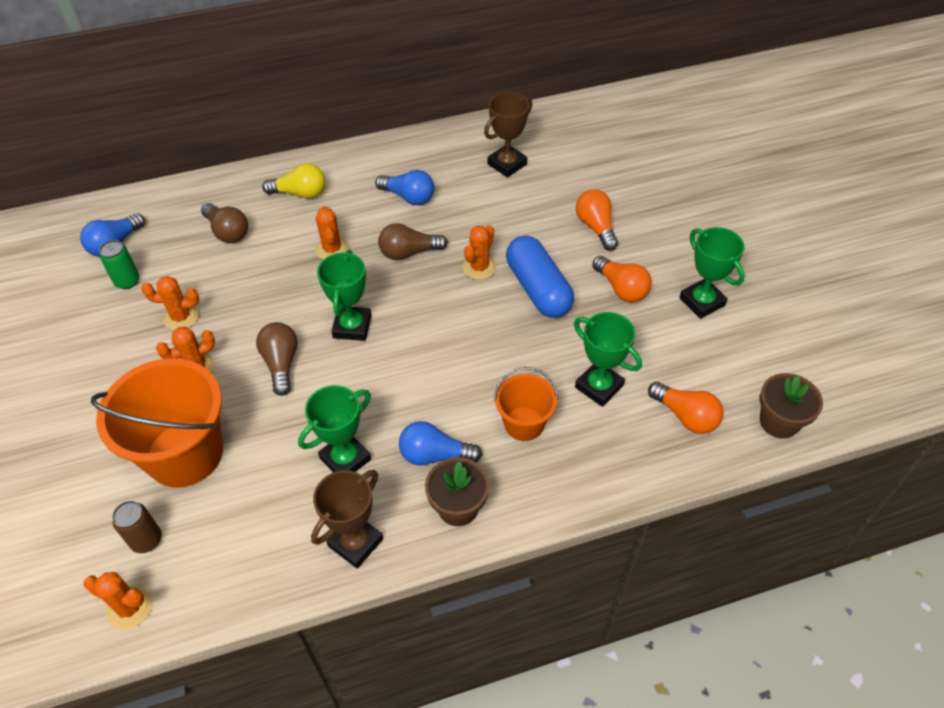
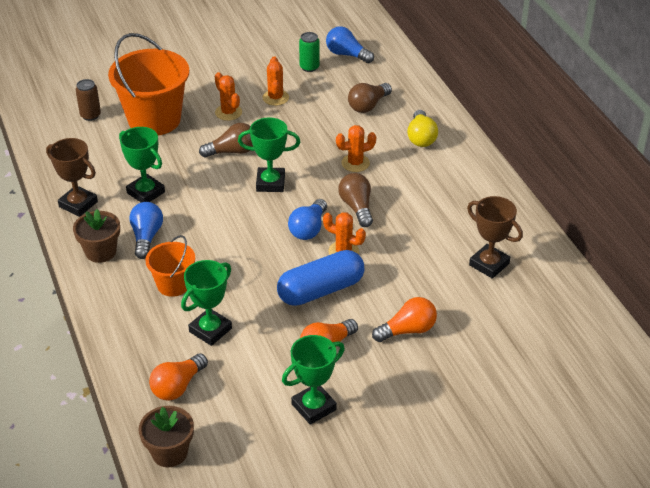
camera: 85 degrees right, 10 degrees down
(129, 608) = (45, 117): orange cactus -> none
(408, 197) = (428, 201): blue light bulb -> blue light bulb (308, 229)

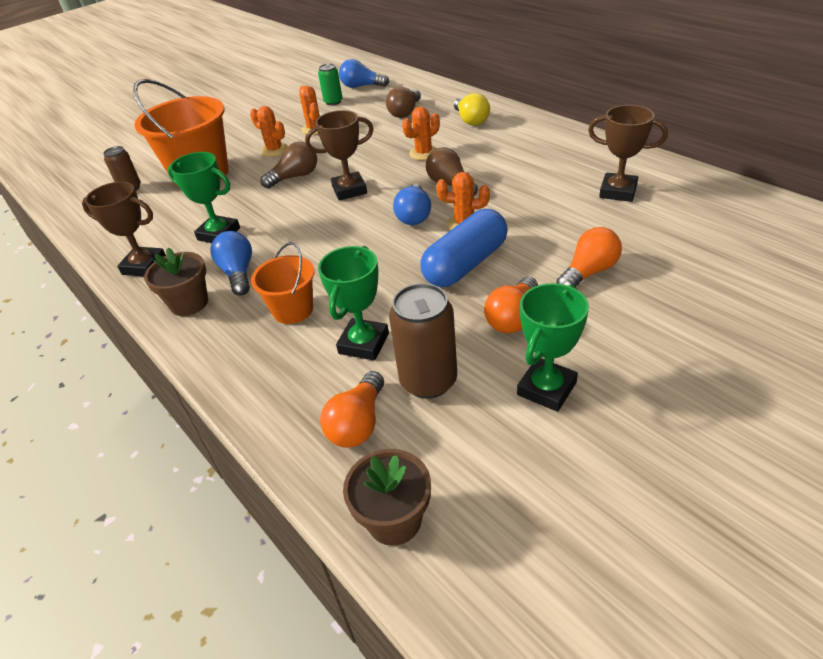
camera: 15 degrees left, 0 degrees up
(239, 373) = (428, 381): none -> brown can
(270, 183) = (349, 190): green trophy -> brown trophy

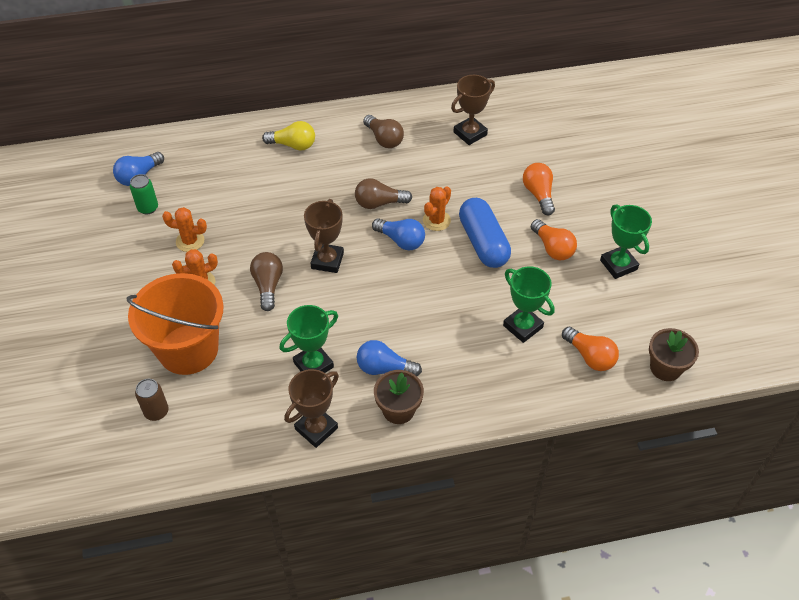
camera: 65 degrees left, 10 degrees up
(293, 310) = (458, 350): orange bucket -> none
(405, 112) = (231, 173): brown light bulb -> brown light bulb (384, 139)
(423, 153) = (316, 195): orange cactus -> none
(428, 381) = (578, 310): brown can -> none

